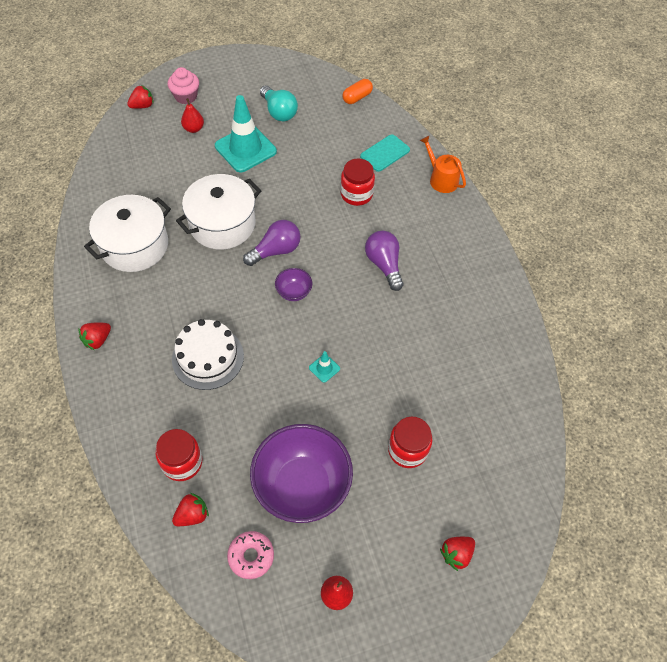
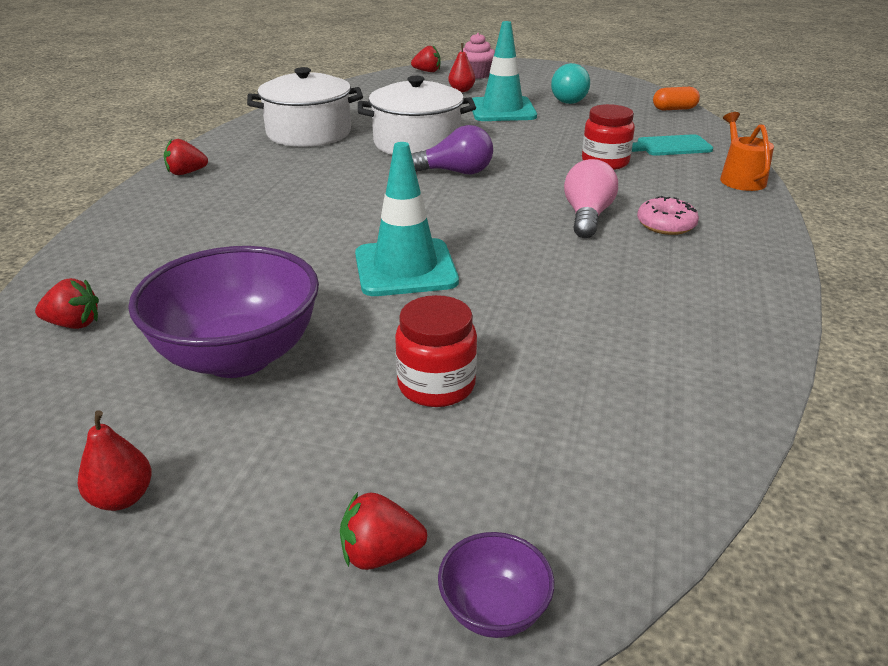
camera: 35 degrees right, 25 degrees down
(182, 462) = (132, 279): red jar -> none
(208, 357) = (277, 216): white cake -> none
(251, 556) = (78, 393): pink donut -> pink donut (666, 225)
(294, 292) = (440, 203): purple bowl -> purple bowl (494, 609)
(324, 368) = (405, 268): turquoise traffic cone -> turquoise traffic cone, size x2.41
(384, 265) = (587, 216): purple light bulb -> pink light bulb

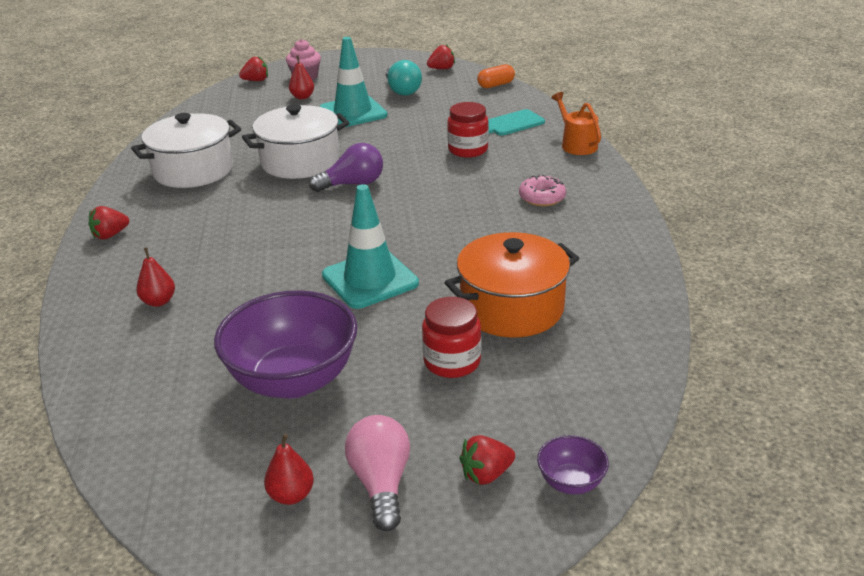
camera: 20 degrees left, 0 degrees up
(74, 324) = (136, 391): red strawberry -> red strawberry (442, 69)
(175, 241) = (159, 301): none -> red pear
(554, 339) = (511, 308): none -> orange pot
(587, 216) = (481, 203): pink light bulb -> pink light bulb (381, 483)

